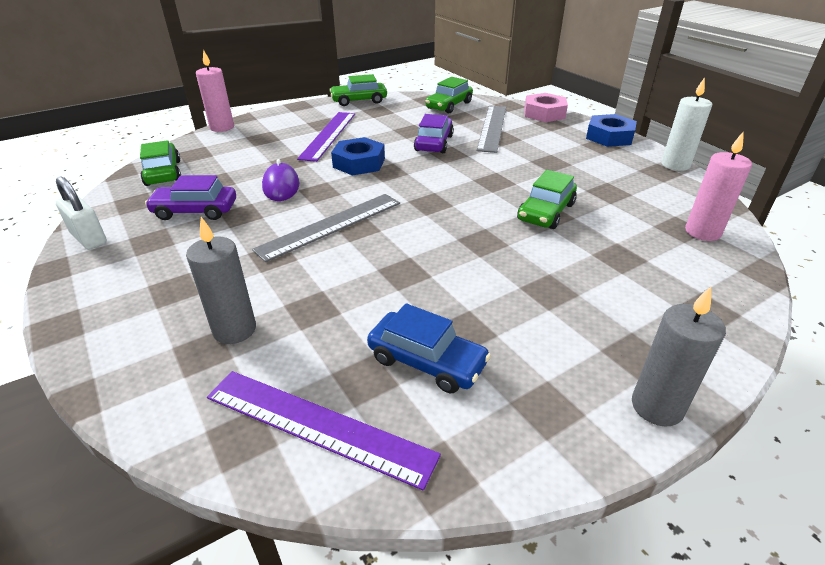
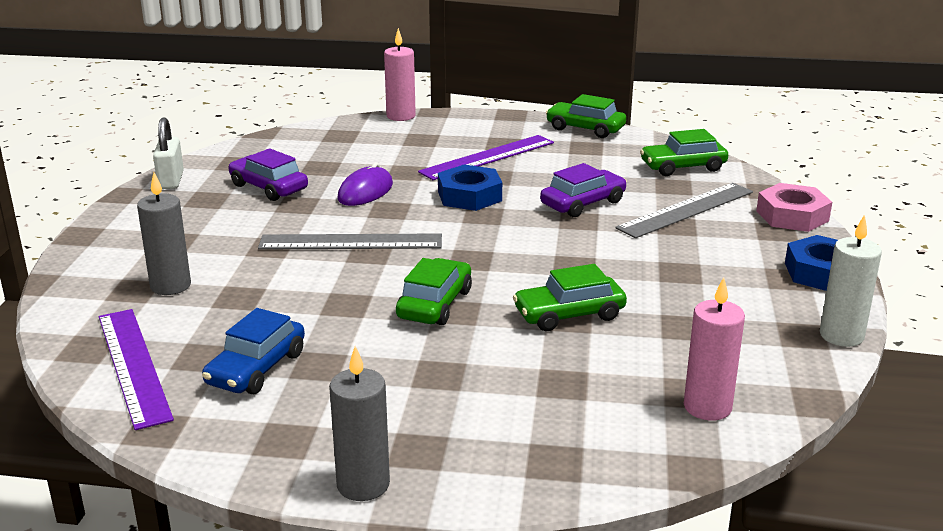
camera: 40 degrees right, 10 degrees down
(163, 173) = (291, 145): green car -> green car (434, 304)
(427, 361) = (256, 368): blue car -> blue car turned 45 degrees clockwise

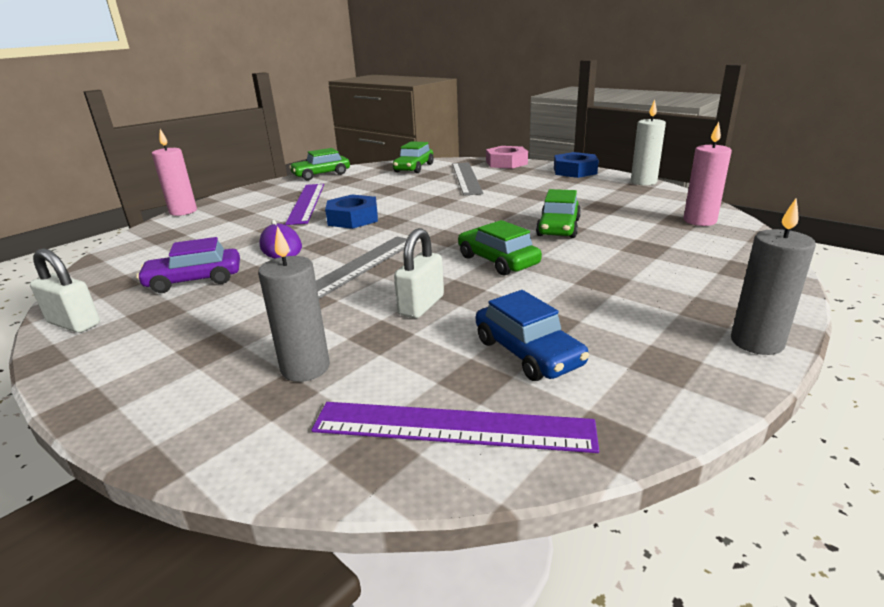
camera: 55 degrees left, 0 degrees up
(303, 296) = (421, 305): none -> white padlock
(583, 203) = (418, 195): purple car -> none

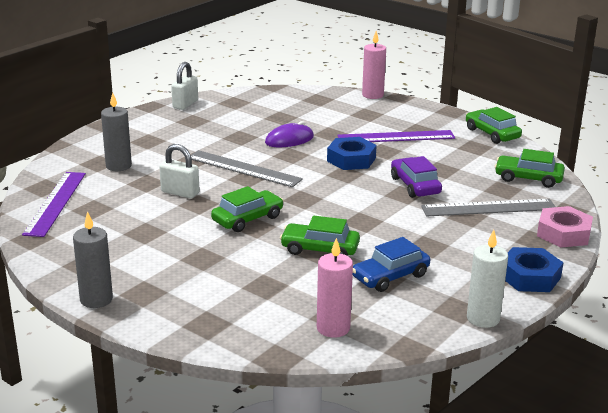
camera: 85 degrees right, 0 degrees up
(194, 280) = (235, 122): purple car -> purple car (415, 185)
(528, 352) = (112, 224): blue car -> blue car (390, 276)

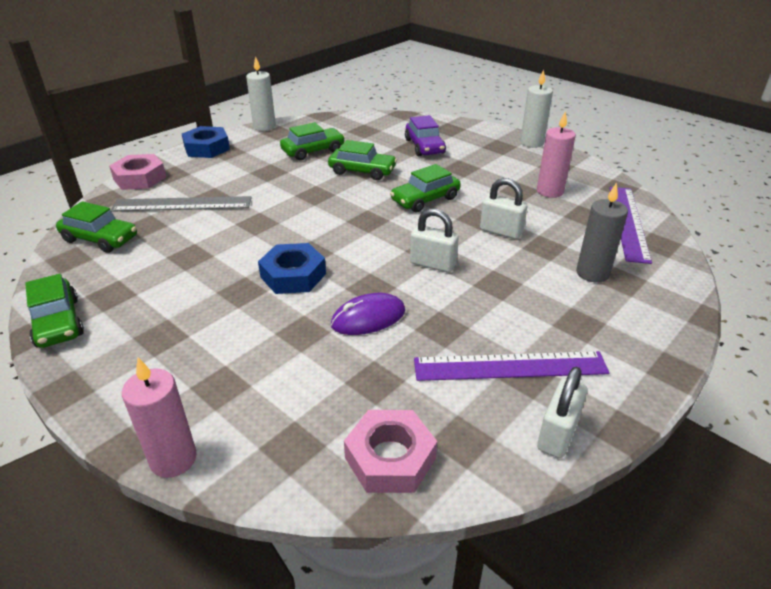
camera: 175 degrees left, 10 degrees up
(96, 299) = (531, 143): grey candle -> white candle
(244, 168) = (432, 264): grey ruler -> white padlock
(269, 97) = (390, 458): none -> pink nut
(333, 328) = (366, 124): pink candle -> pink candle (550, 191)
(390, 276) = (313, 151): blue car -> green car
(396, 137) = (207, 320): purple ruler -> purple ruler (510, 366)
(415, 185) = (238, 233): purple car -> purple car (424, 146)

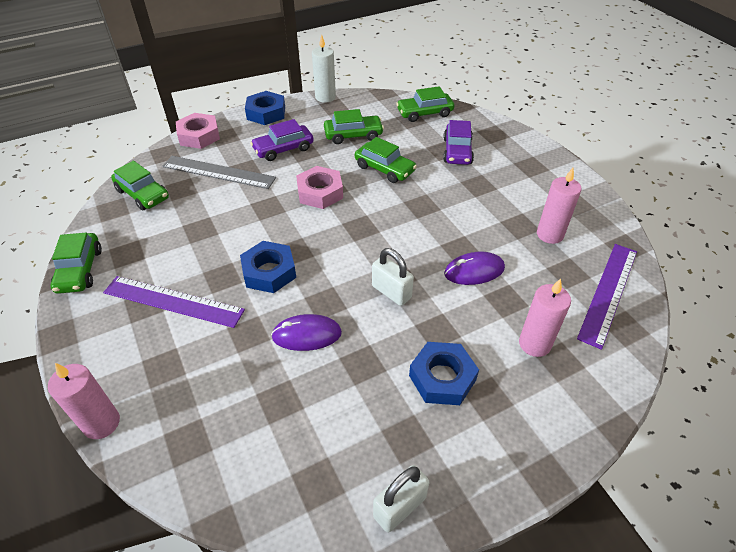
camera: 20 degrees right, 10 degrees up
(245, 173) = (283, 149): none -> purple car
(390, 458) = (253, 479): pink nut -> pink nut (320, 192)
(425, 199) = (424, 216): green car -> green car (424, 113)
(501, 231) = (474, 271): white padlock -> purple mouse
(510, 366) = (398, 423): purple ruler -> purple ruler (173, 301)
(527, 319) = (442, 378): none -> blue nut
(531, 143) = (566, 169): white candle -> none
(592, 273) = (534, 344): grey candle -> pink candle

